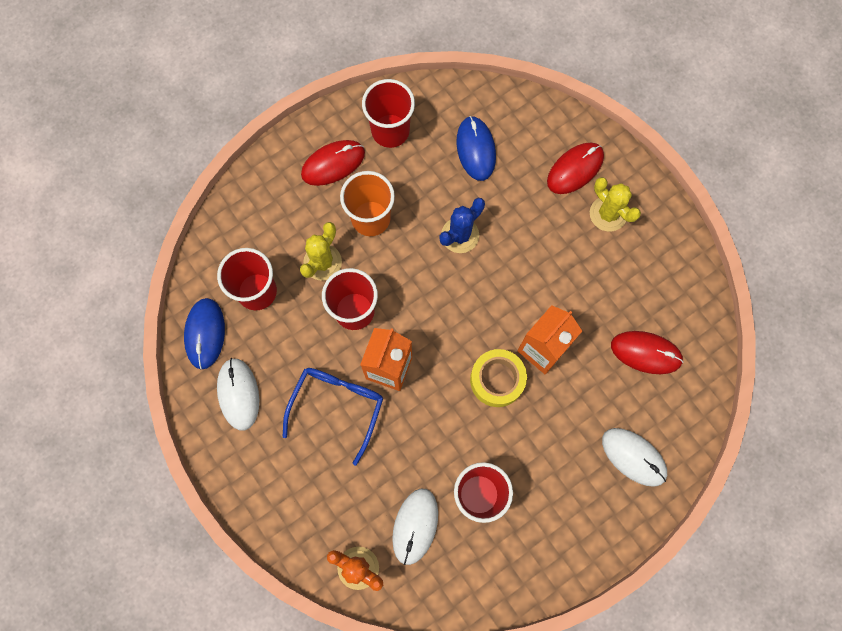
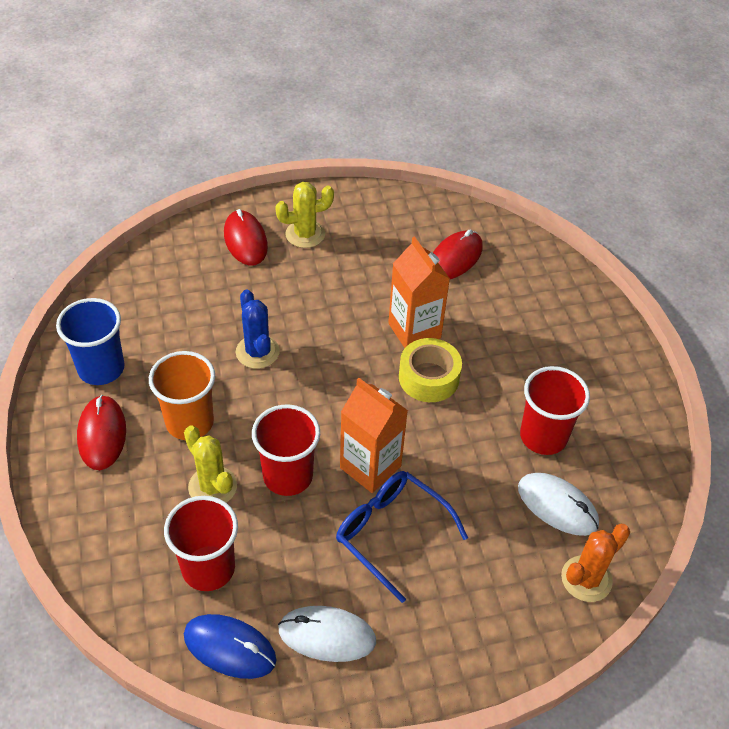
camera: 70 degrees left, 25 degrees down
(390, 131) = (101, 368): red cup -> blue cup
(476, 149) = (173, 306): blue mouse -> none
(633, 457) = (551, 303): white mouse -> none

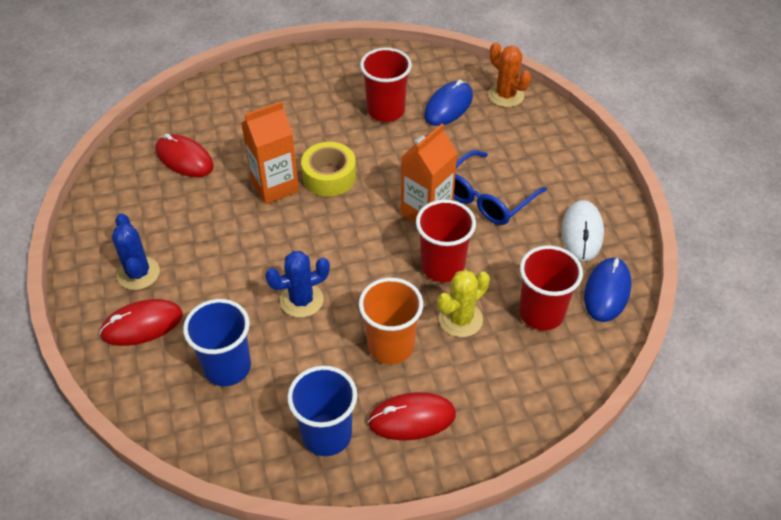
camera: 90 degrees left, 0 degrees up
(189, 298) = (227, 367): none -> blue cup
(305, 234) = (138, 273): yellow cactus -> blue cactus
(557, 506) = (448, 106): white mouse -> blue mouse

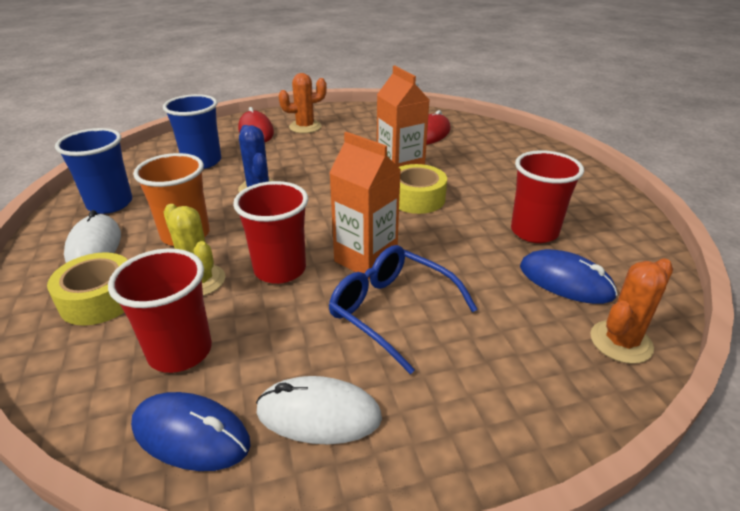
camera: 90 degrees right, 15 degrees down
(138, 273) = (305, 127): blue cactus -> orange cactus
(412, 418) = (94, 247): red mouse -> white mouse
(489, 385) = (99, 299): none -> yellow tape

